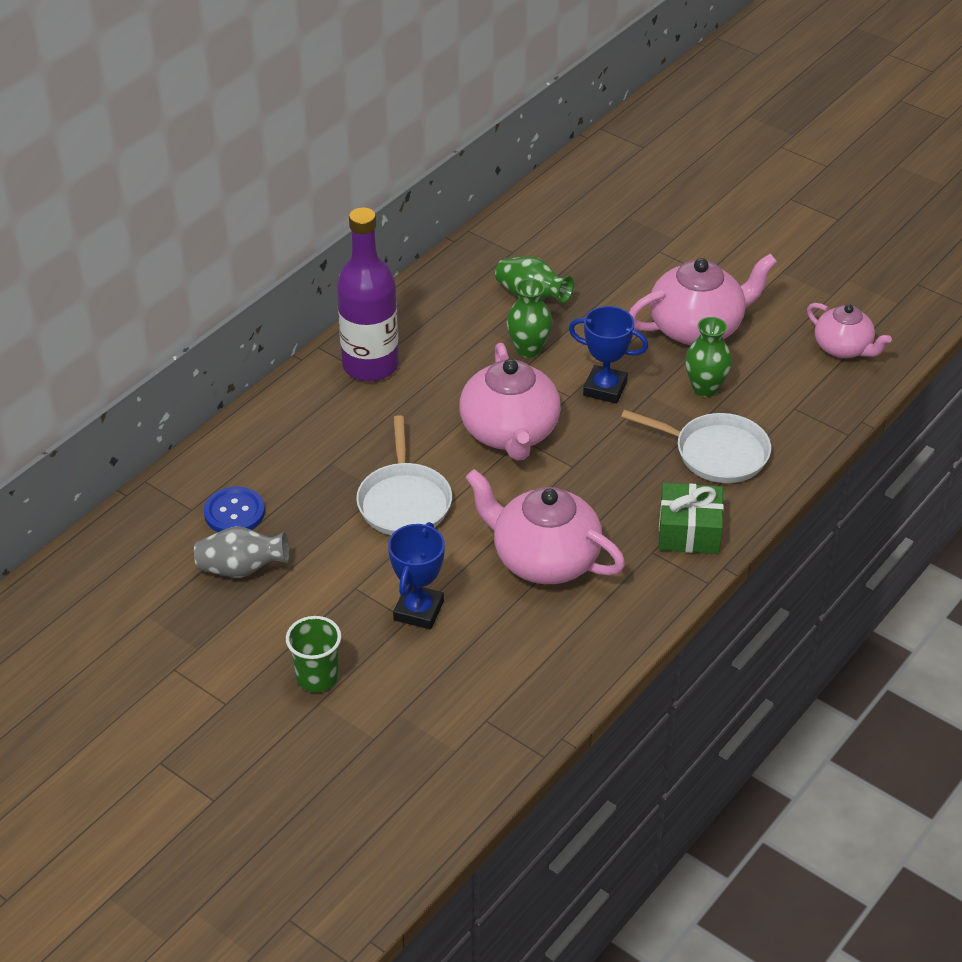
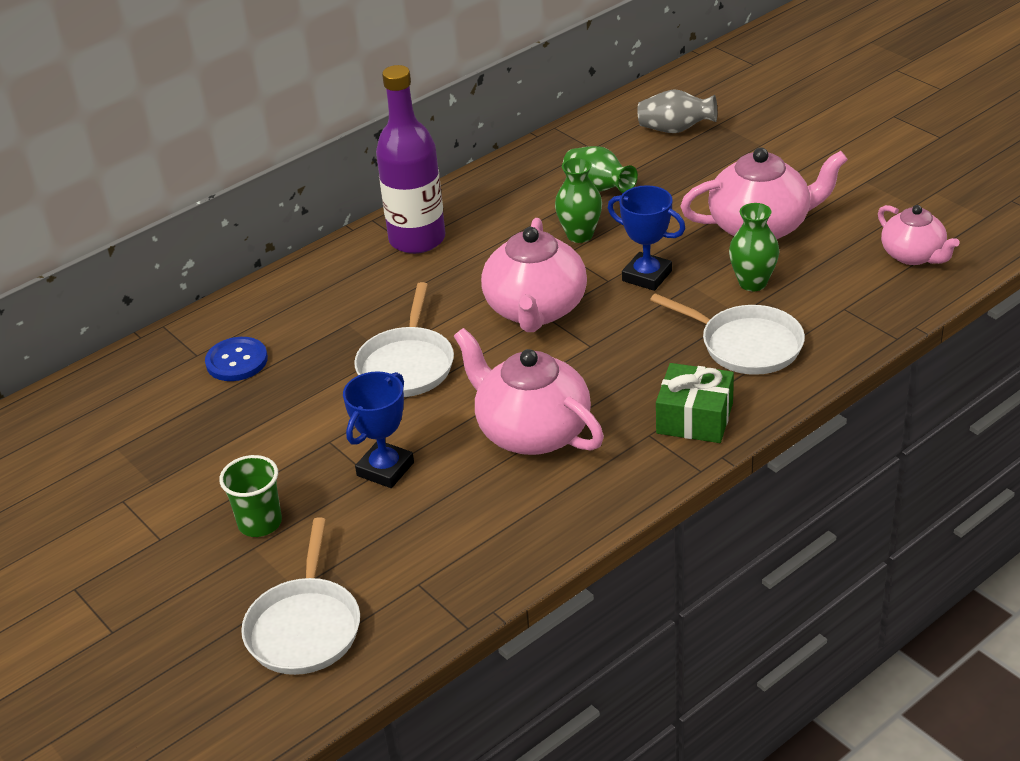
camera: 15 degrees right, 5 degrees down
(241, 569) = (224, 413): grey vase -> grey vase (675, 129)
(395, 774) = (305, 627): none -> white pan

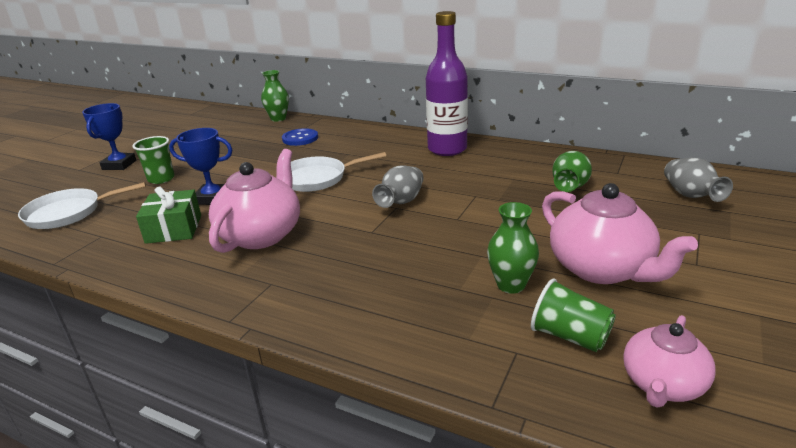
camera: 65 degrees right, 10 degrees down
(536, 310) = (401, 202): pink teapot -> grey vase
(580, 235) = (503, 195): green vase -> green vase (278, 119)
(647, 276) = (476, 233): blue trophy -> blue trophy (119, 165)
(694, 418) = (299, 300): green gift -> green gift (174, 229)
(746, 345) = (415, 303): white pan -> none
(840, 276) = (569, 336): none -> green cup

